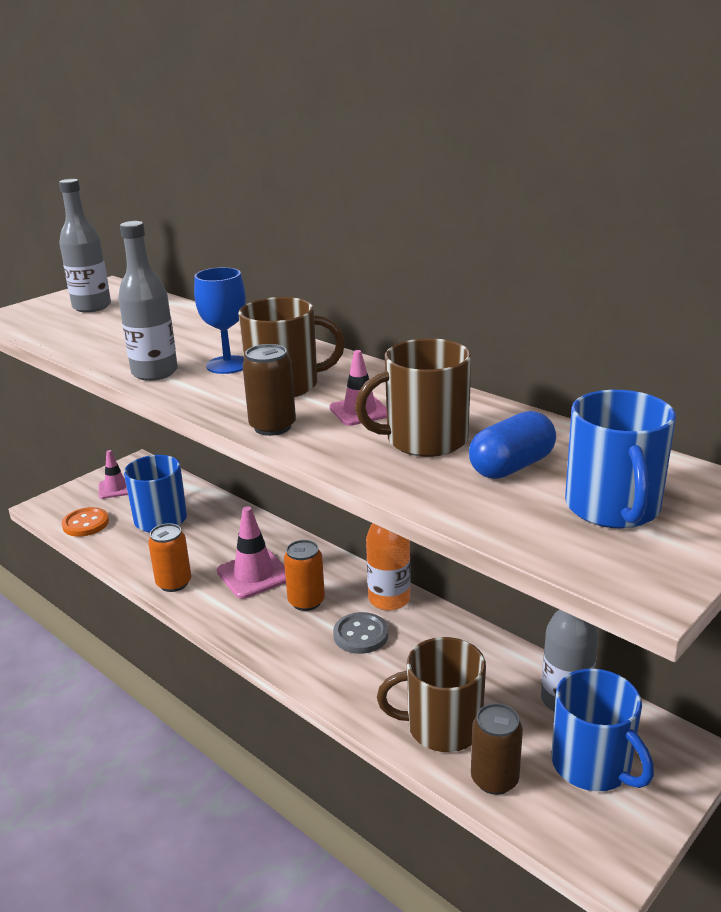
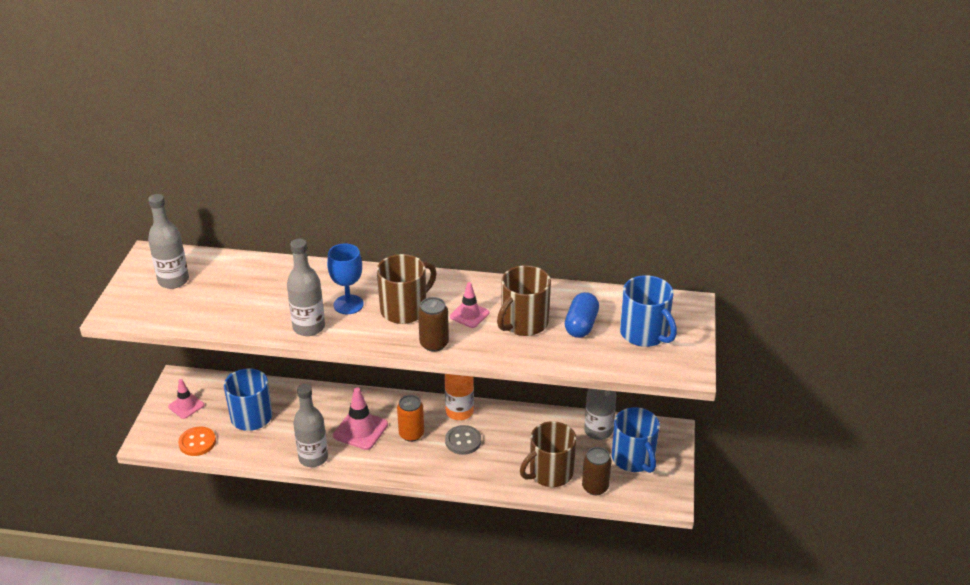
camera: 35 degrees left, 10 degrees up
(174, 583) = (313, 458): orange can -> grey bottle
(592, 765) = (633, 459): blue mug -> blue mug turned 45 degrees clockwise

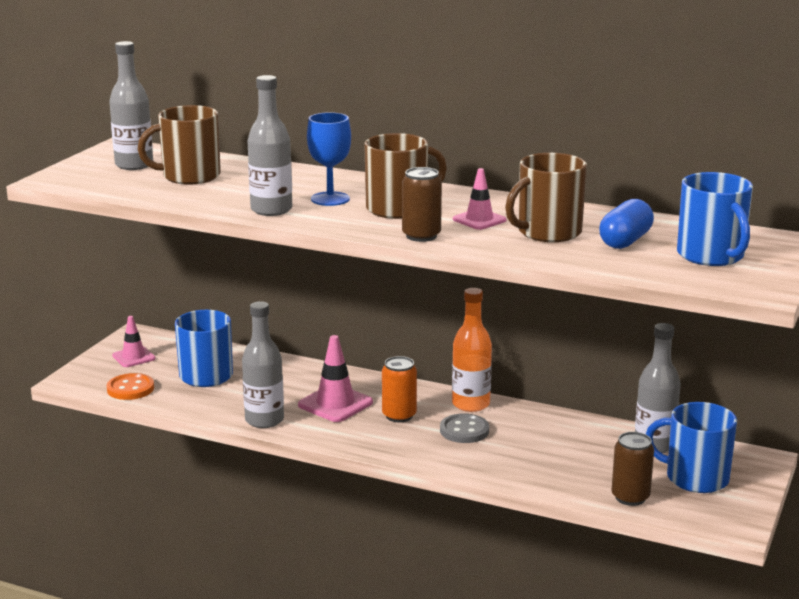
camera: 15 degrees right, 15 degrees down
(550, 473) = (571, 475): brown mug -> brown mug (189, 176)
(633, 459) = (695, 478): blue mug -> blue mug turned 120 degrees clockwise

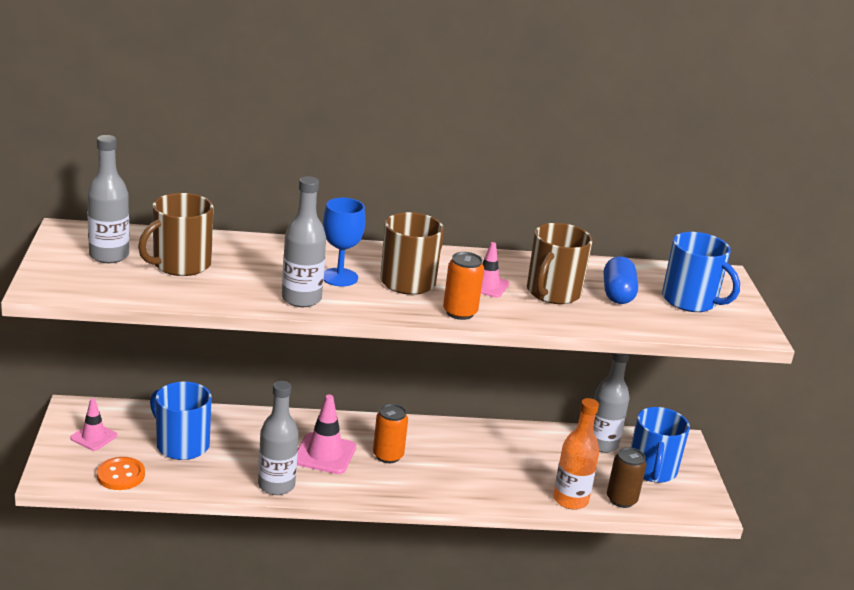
camera: 30 degrees left, 5 degrees up
(421, 236) = (460, 312): brown can -> orange can
(464, 430) = (452, 460): grey button -> none
(470, 404) = (436, 431): orange bottle -> orange bottle (570, 500)
(695, 478) = (652, 470): blue mug -> blue mug turned 75 degrees counterclockwise

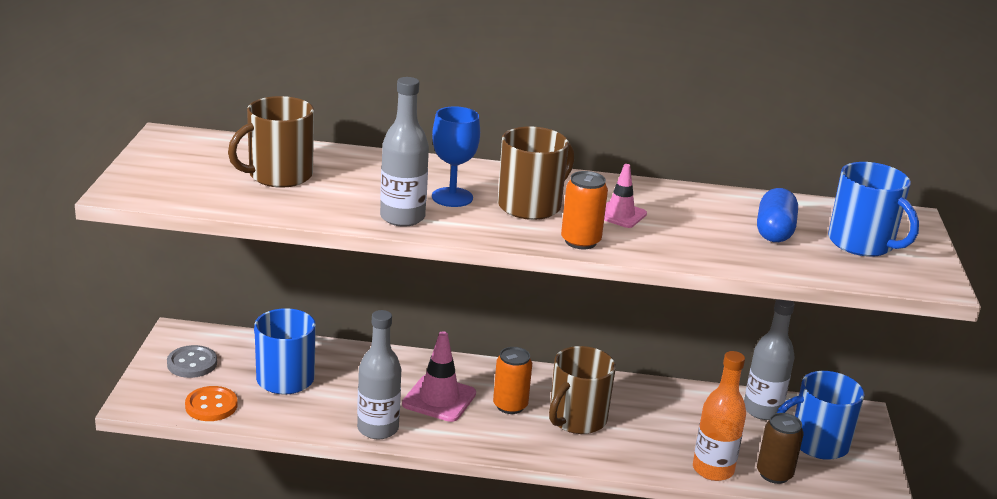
camera: 10 degrees right, 0 degrees up
(93, 437) = (192, 363): pink traffic cone -> grey button
(109, 255) = (204, 163): grey bottle -> none
(552, 293) = (696, 226): brown mug -> brown mug (576, 419)
(652, 470) = (817, 443): blue mug -> blue mug turned 60 degrees clockwise

